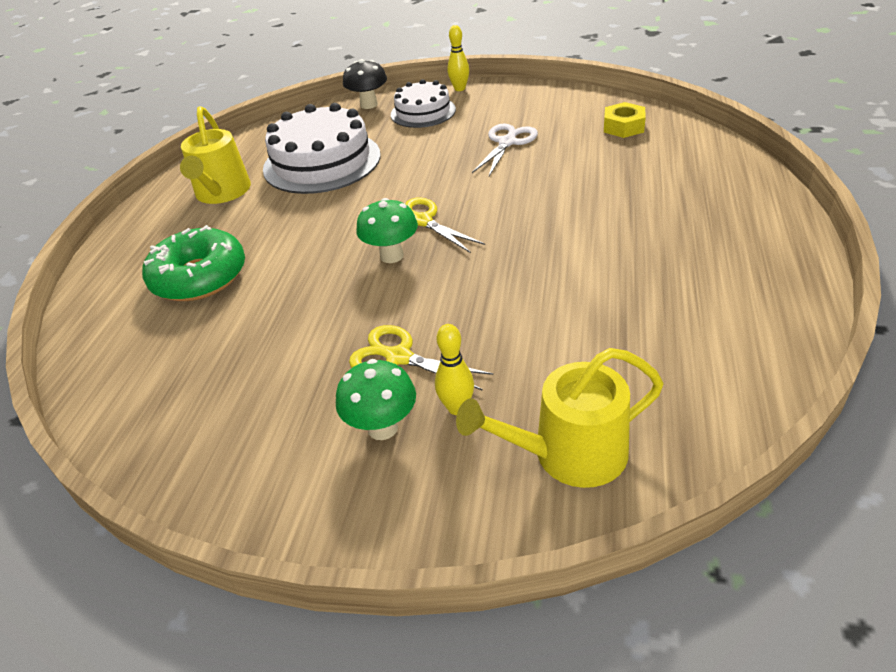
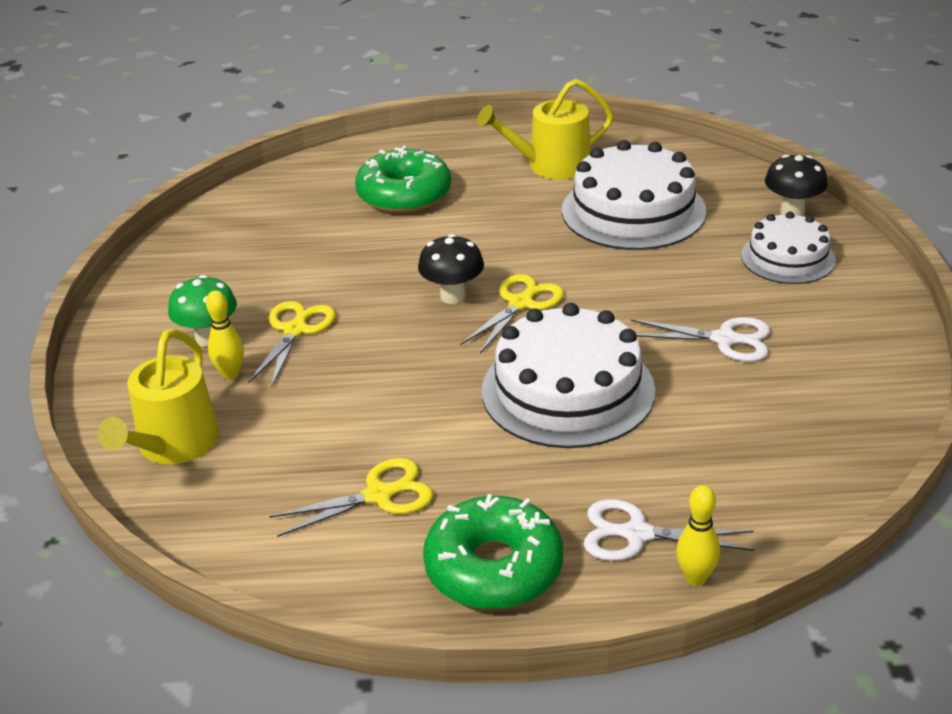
camera: 75 degrees right, 5 degrees down
(392, 256) = (453, 296): green mushroom -> black mushroom
(459, 89) = (873, 276): yellow bowling pin -> yellow bowling pin (695, 578)
(546, 208) = (568, 390): none -> white cake
(569, 454) = (173, 445): yellow watering can -> yellow watering can turned 135 degrees counterclockwise
(623, 127) = (809, 441): yellow nut -> none
(663, 308) = (379, 495): none -> yellow scissors
(712, 193) = (636, 534): none -> white scissors
(751, 254) = (494, 568): none -> green donut

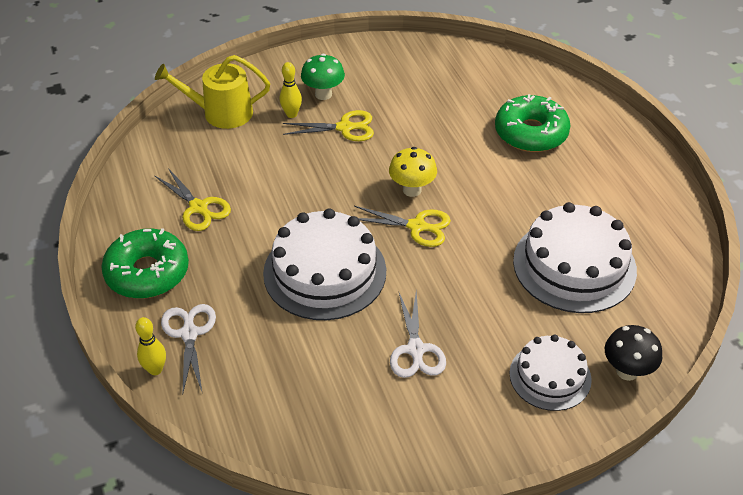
camera: 70 degrees right, 10 degrees up
(453, 296) = (412, 190): black mushroom -> yellow mushroom
(552, 166) = (618, 203): yellow watering can -> none

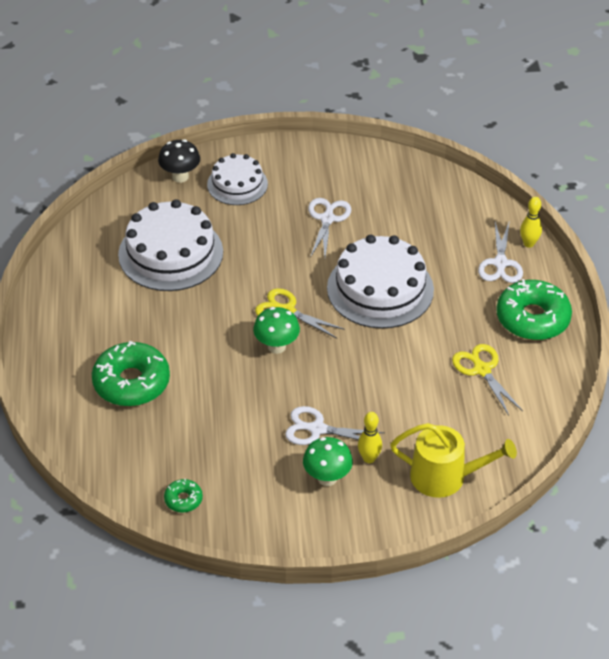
camera: 165 degrees left, 0 degrees up
(345, 127) = (317, 429): yellow scissors -> white scissors
(412, 190) = (276, 346): yellow mushroom -> green mushroom
(435, 60) = (183, 499): none -> green donut

